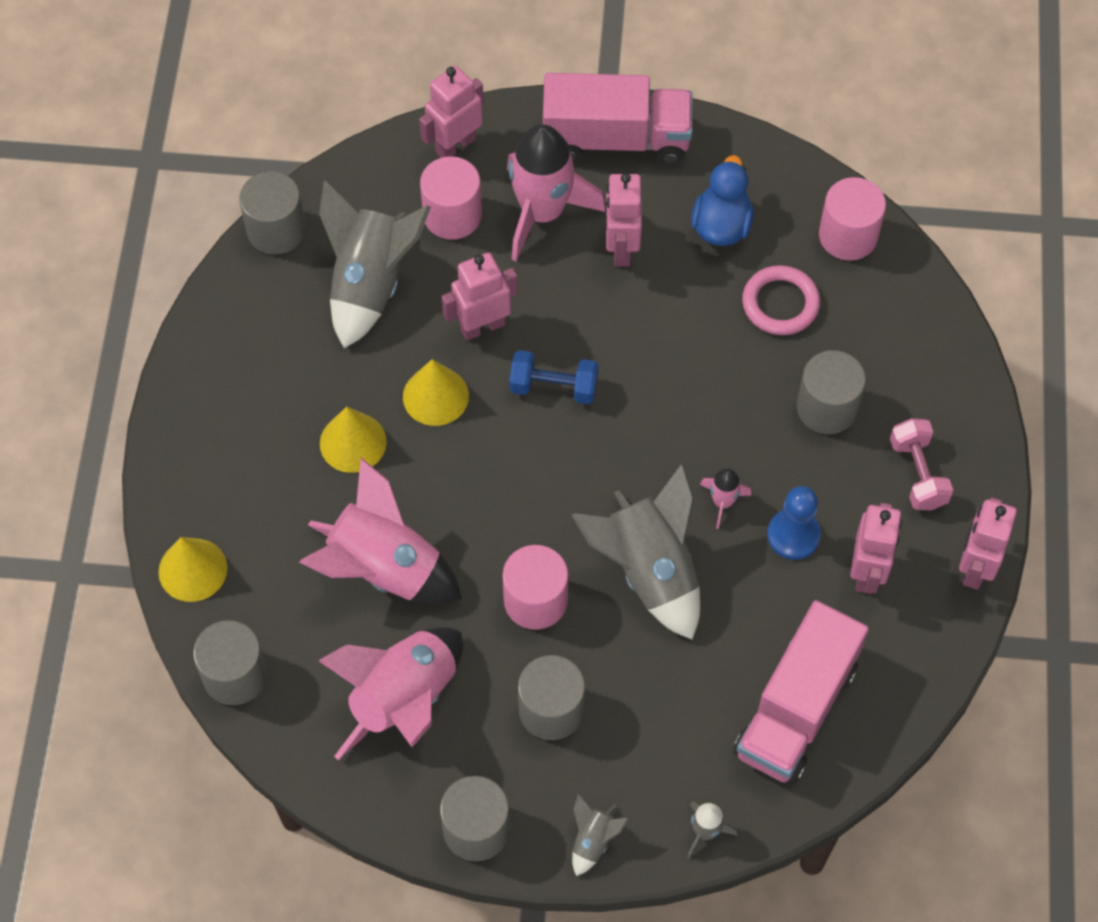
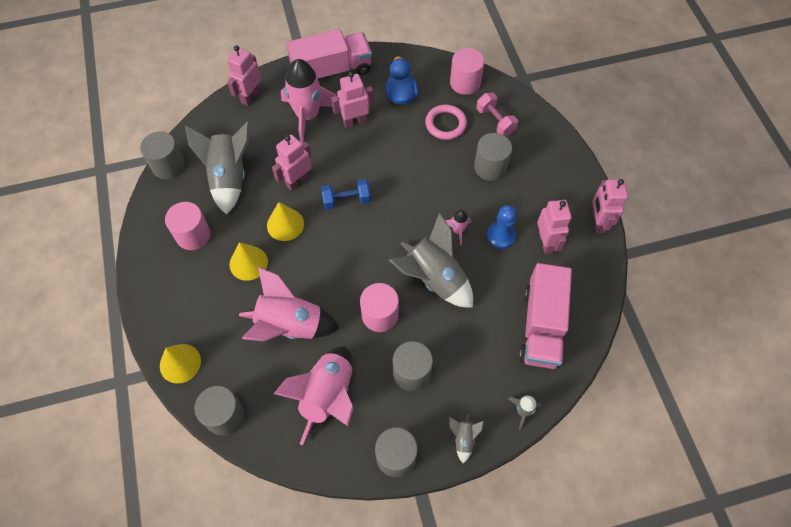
camera: 20 degrees left, 0 degrees up
(452, 215) = (261, 131): pink cylinder -> pink cylinder (193, 235)
(621, 248) = (355, 121): pink robot -> pink robot turned 90 degrees clockwise
(917, 473) = (549, 185): pink dumbbell -> pink dumbbell (495, 121)

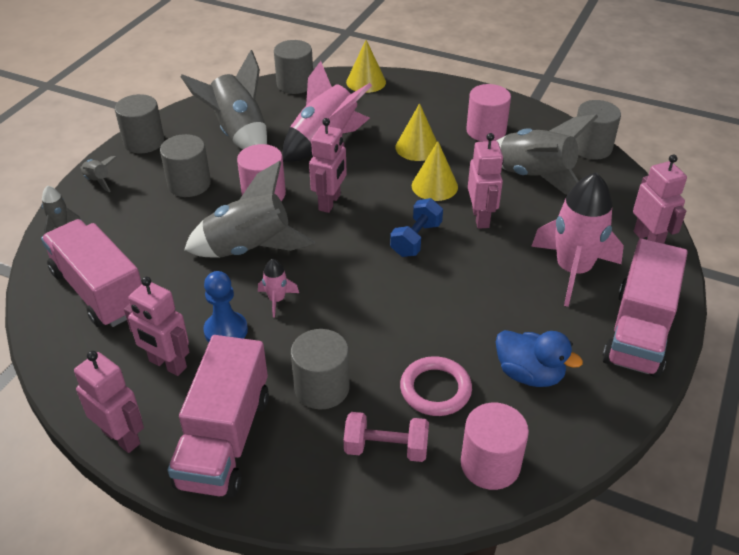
camera: 130 degrees right, 20 degrees down
(327, 396) = (238, 133): pink rocket -> grey rocket
(355, 121) = (525, 305): pink robot -> pink robot (330, 202)
(555, 181) = (225, 439): none -> pink truck

